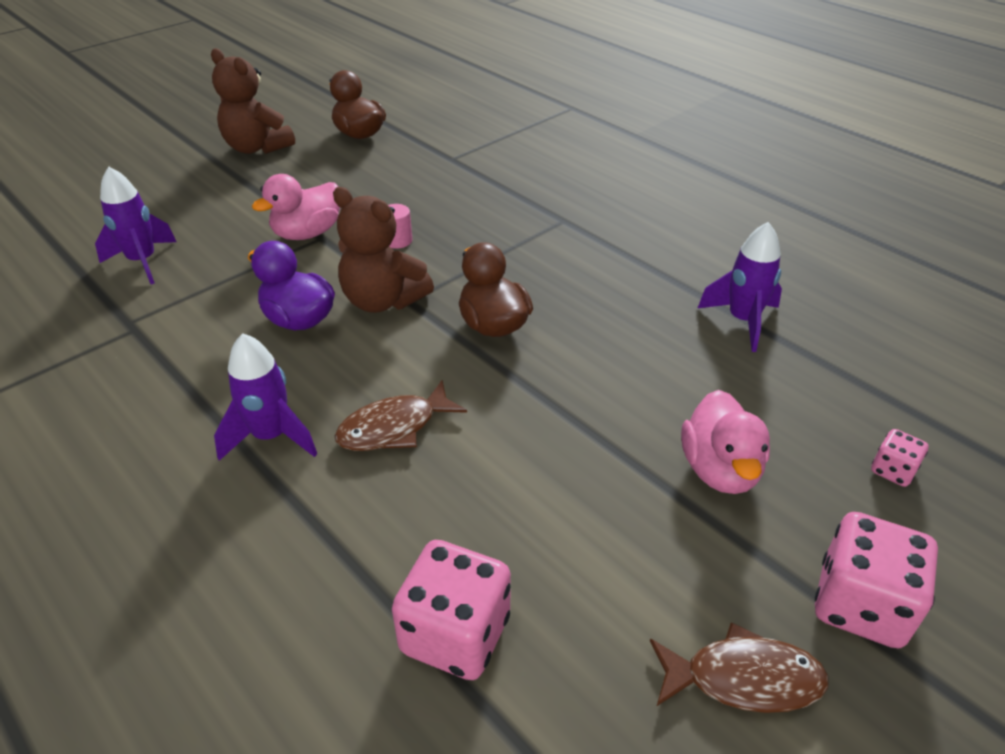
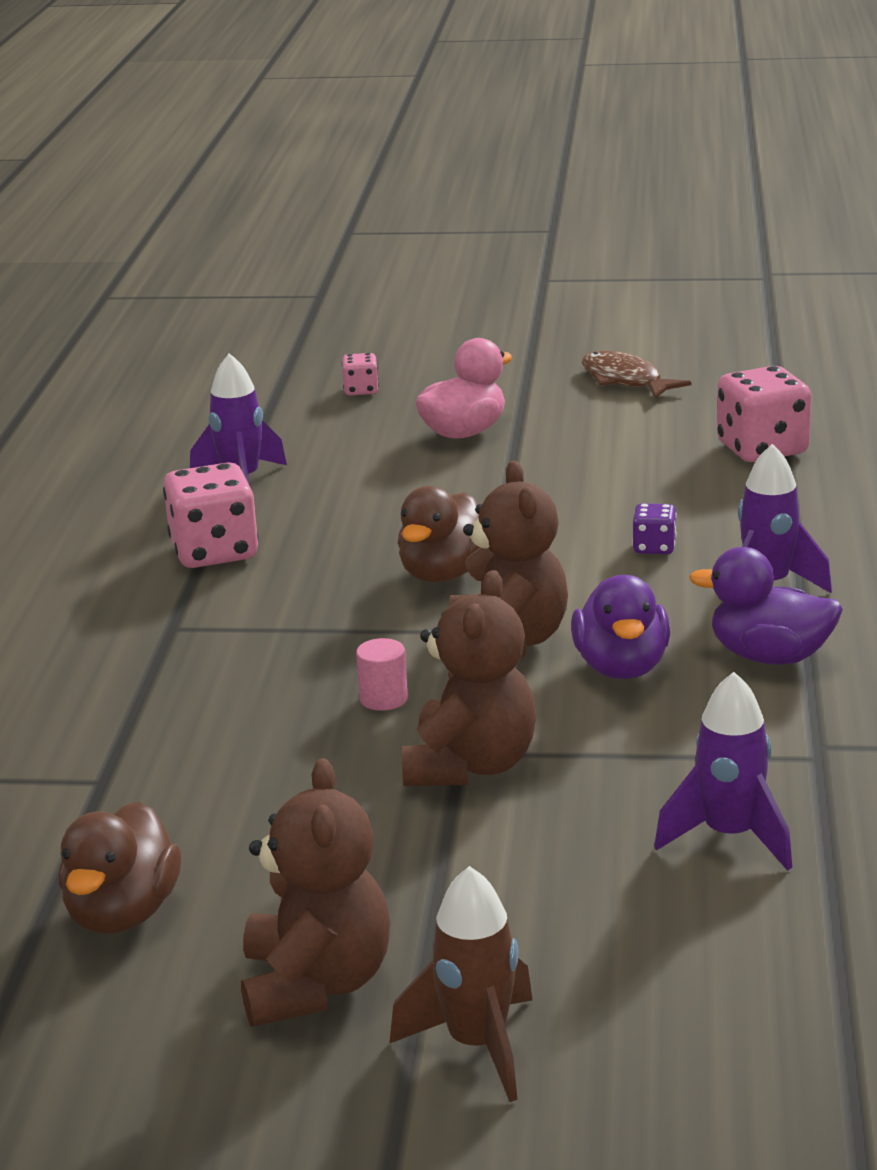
camera: 130 degrees left, 15 degrees down
(175, 158) = (477, 1046): none -> brown rocket
(214, 375) = (769, 656): none -> purple duck
(307, 233) = (470, 766): pink duck -> brown teddy bear
(394, 427) = (654, 547): brown fish -> purple dice
(860, 605) = (510, 371): pink dice -> pink dice (214, 552)

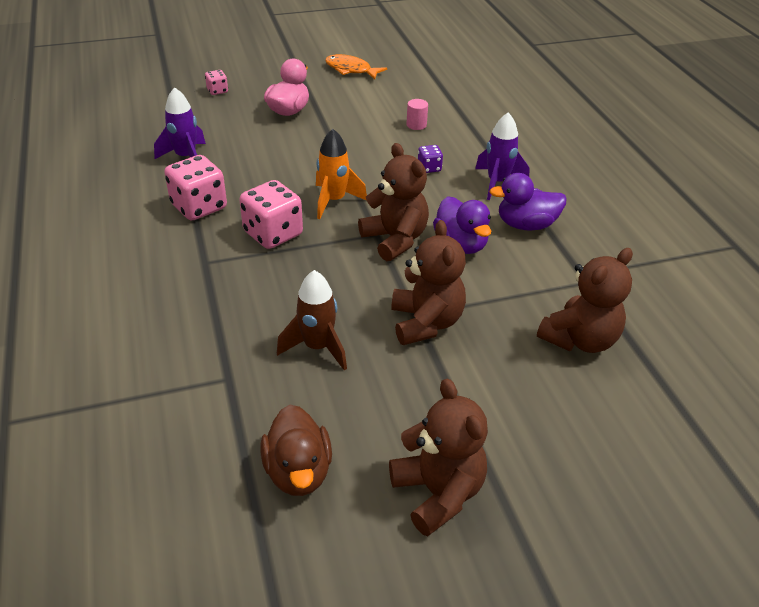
camera: 25 degrees left, 15 degrees up
(383, 699) = (353, 288): pink cylinder -> pink cylinder (416, 125)
(444, 573) = (334, 201): brown duck -> orange rocket
(477, 1046) = (548, 510): brown rocket -> brown rocket (317, 347)
(625, 380) = (351, 70): brown fish -> orange fish
(729, 836) = (580, 339): purple rocket -> brown teddy bear
(762, 449) = (442, 102): pink dice -> pink dice (273, 234)

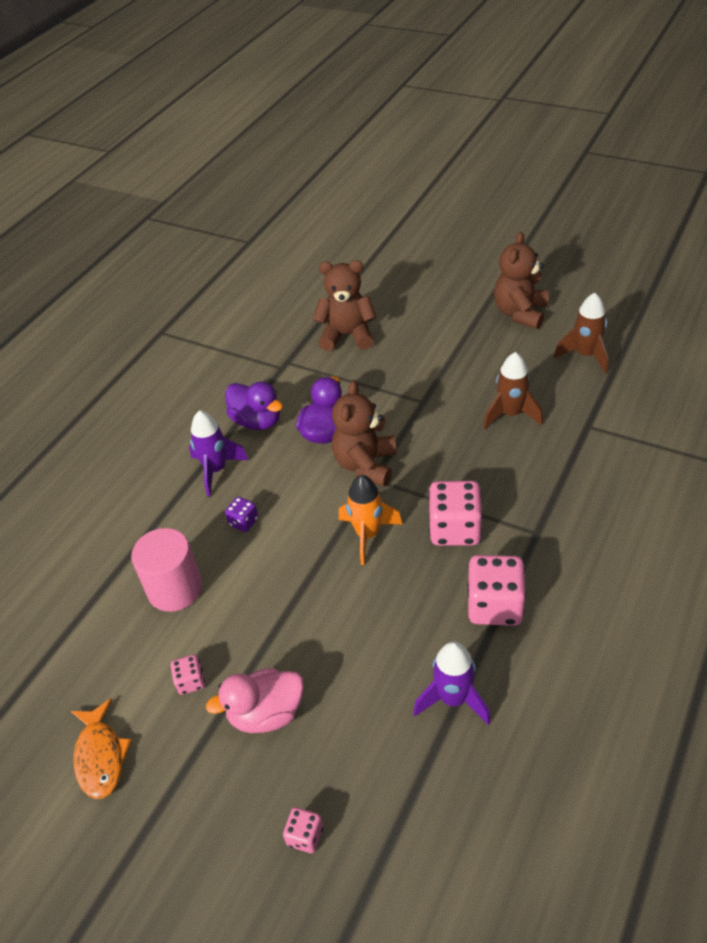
camera: 130 degrees left, 5 degrees up
(298, 471) = (585, 355): brown duck -> brown rocket
(346, 103) = (190, 681): none -> pink dice
(416, 125) = (175, 589): pink cylinder -> pink cylinder, size x2.07
(426, 323) = (423, 392): brown teddy bear -> none

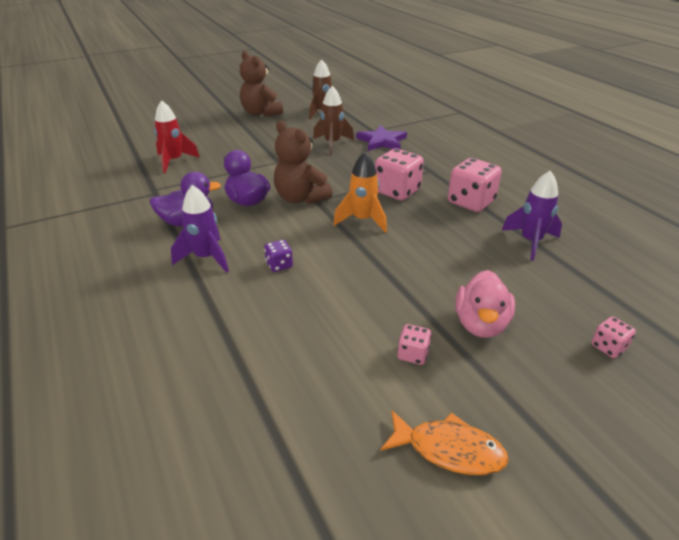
camera: 60 degrees left, 10 degrees down
(175, 589) = (303, 326): pink cylinder -> none
(347, 335) = (174, 161): brown teddy bear -> red rocket
(567, 450) = (382, 141): none -> purple star

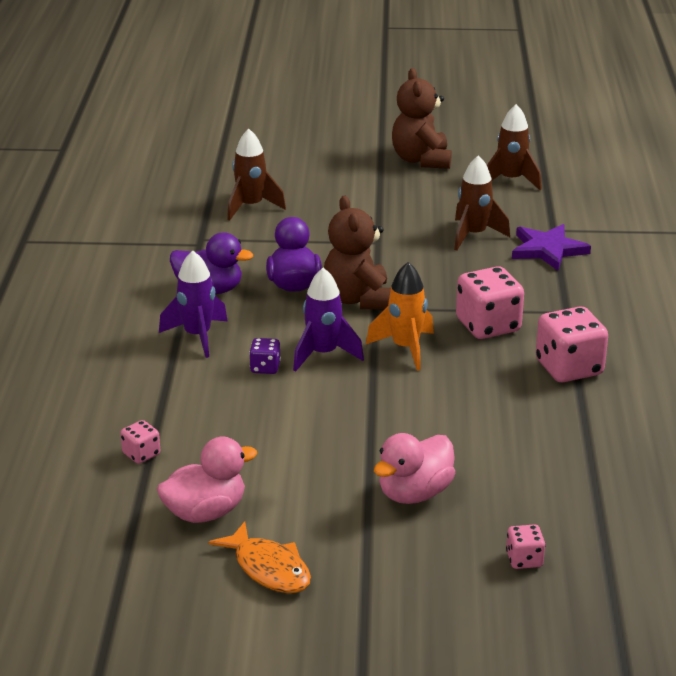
camera: 30 degrees right, 5 degrees down
(174, 161) = (251, 207): red rocket -> brown rocket
(343, 415) = (205, 512): none -> pink duck
(413, 354) = (316, 492): pink dice -> pink dice (141, 454)
(530, 242) = (583, 437): purple rocket -> purple rocket (323, 354)

